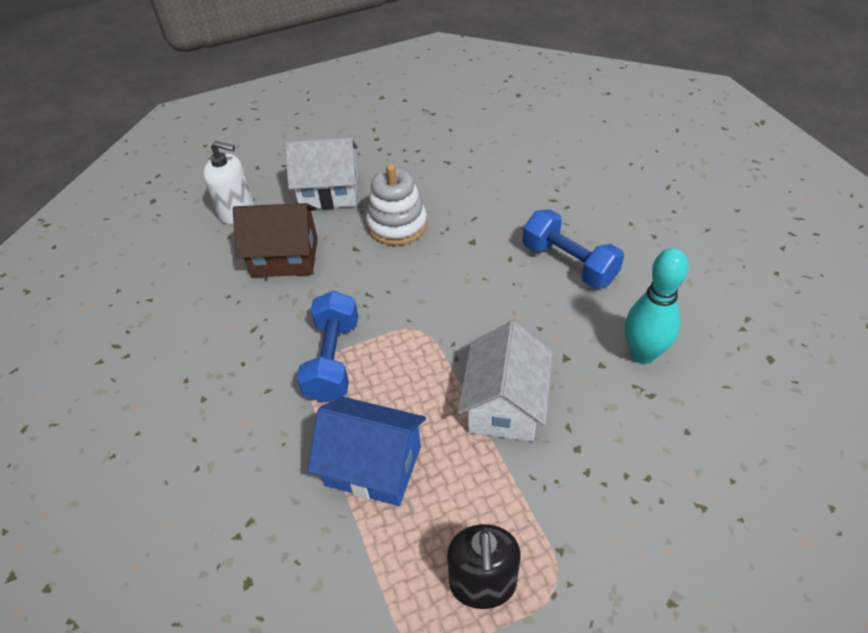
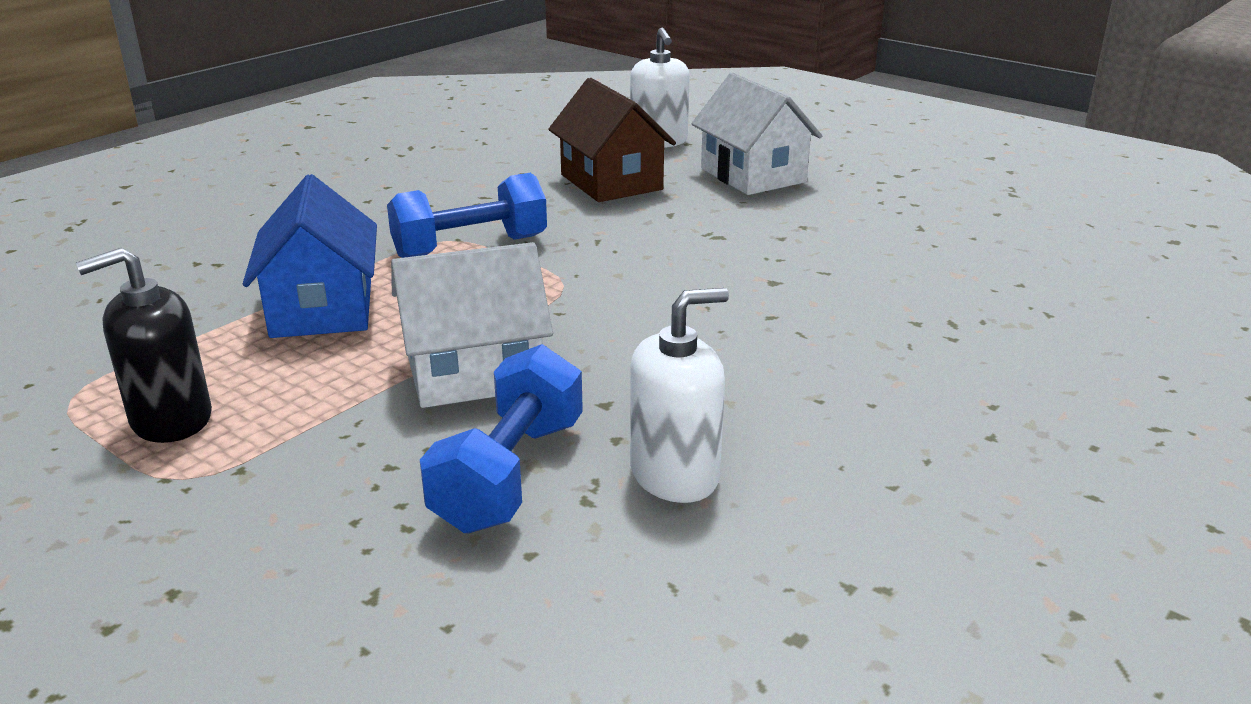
camera: 60 degrees right, 20 degrees down
(397, 225) = (743, 226): white stacking toy -> none
(569, 263) = (816, 366): blue dumbbell -> blue dumbbell (509, 474)
(643, 354) = (675, 475): turquoise bowling pin -> white soap dispenser

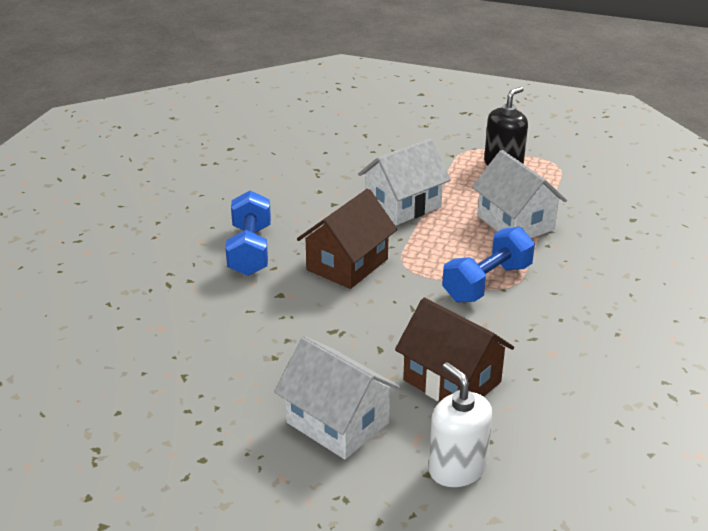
camera: 160 degrees right, 5 degrees up
(322, 309) = (515, 223): blue house -> white house
(509, 474) = (351, 171): blue dumbbell -> blue dumbbell (250, 250)
(649, 299) = (347, 264): none -> brown house
(675, 475) = (288, 182): white soap dispenser -> none

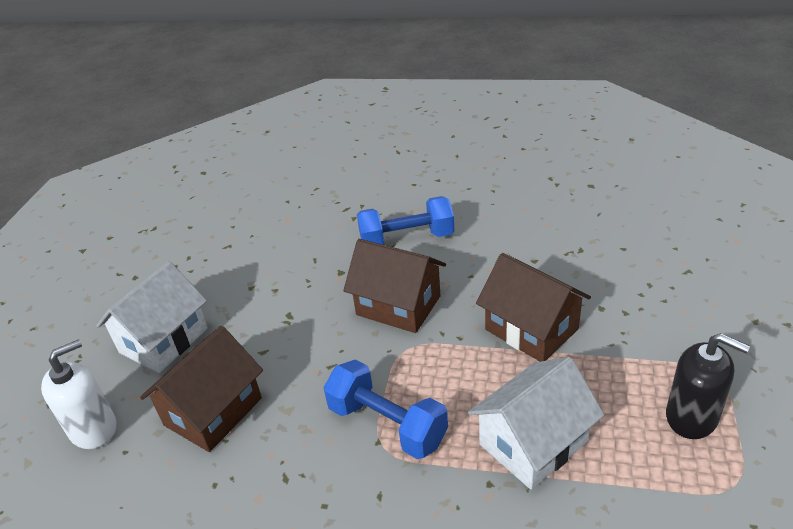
camera: 85 degrees right, 5 degrees up
(403, 205) = (531, 329): white house -> brown house

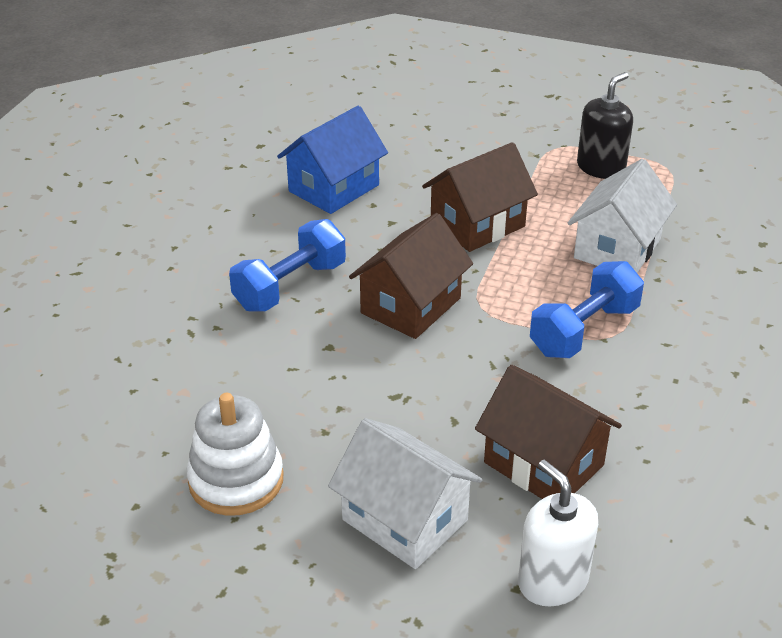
camera: 85 degrees left, 0 degrees up
(207, 259) = (236, 480): none -> white stacking toy
(407, 239) = (290, 286): blue dumbbell -> blue dumbbell turned 45 degrees clockwise
(533, 443) = (617, 248): white house -> white house turned 60 degrees clockwise
(547, 234) = (334, 188): none -> blue house

